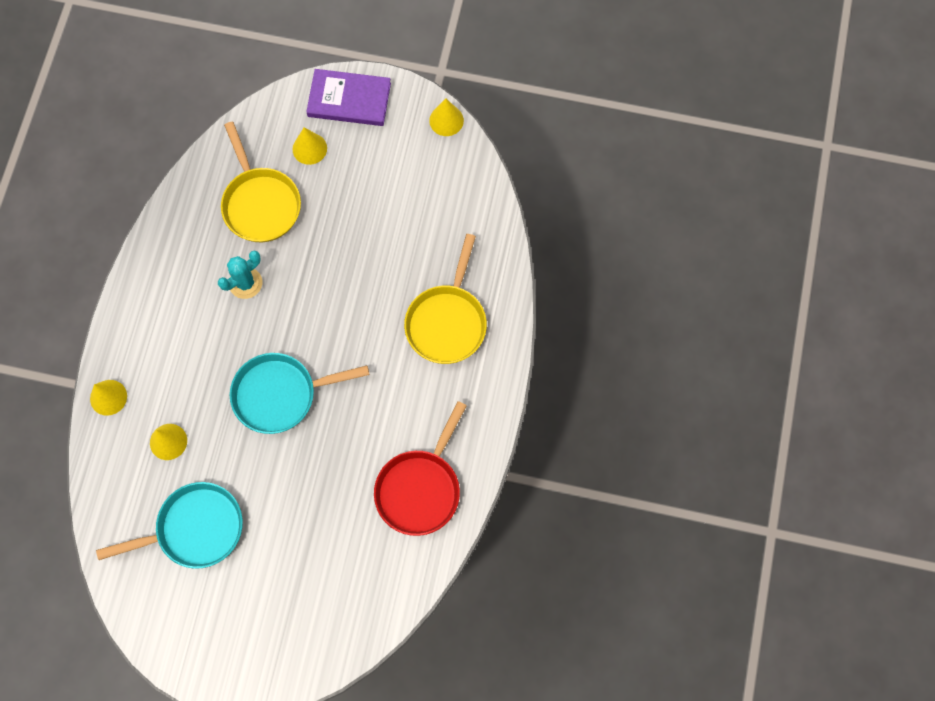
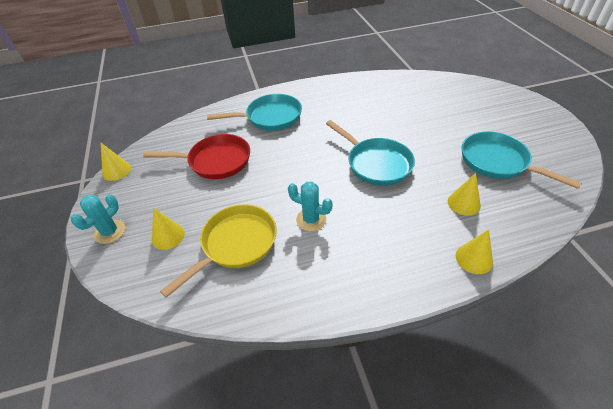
camera: 115 degrees left, 25 degrees down
(349, 100) = (110, 232): purple book -> turquoise cactus
(420, 488) = (374, 92): red pan -> red pan (215, 161)
(447, 322) = (270, 117): yellow pan -> turquoise pan

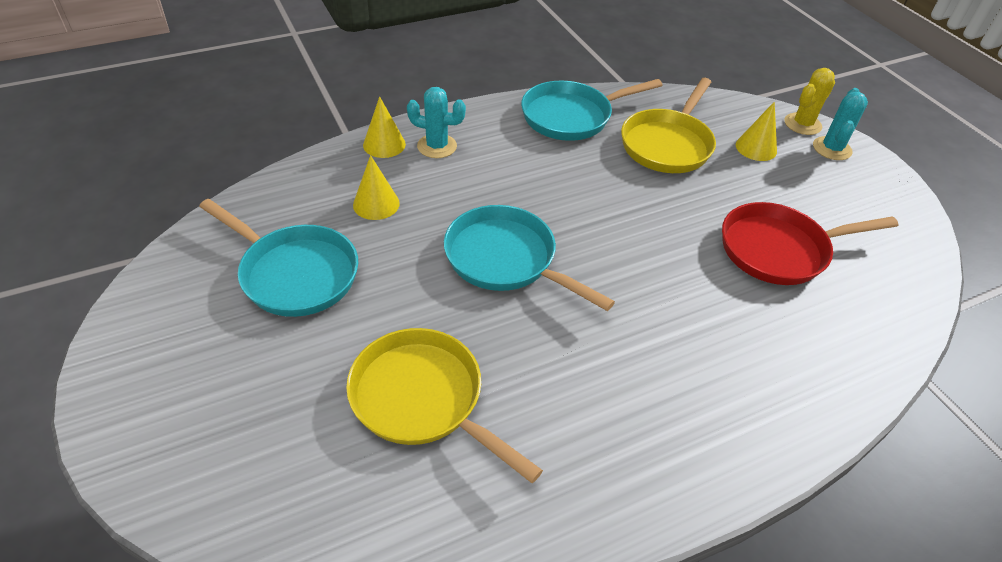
camera: 165 degrees right, 0 degrees up
(107, 260) = (802, 124): none -> yellow cactus
(116, 171) = (922, 225): yellow cone -> none
(270, 117) = (745, 359): turquoise pan -> turquoise pan (571, 116)
(311, 220) = (586, 173): turquoise cactus -> turquoise cactus (437, 146)
(415, 111) = (423, 399): none -> yellow pan

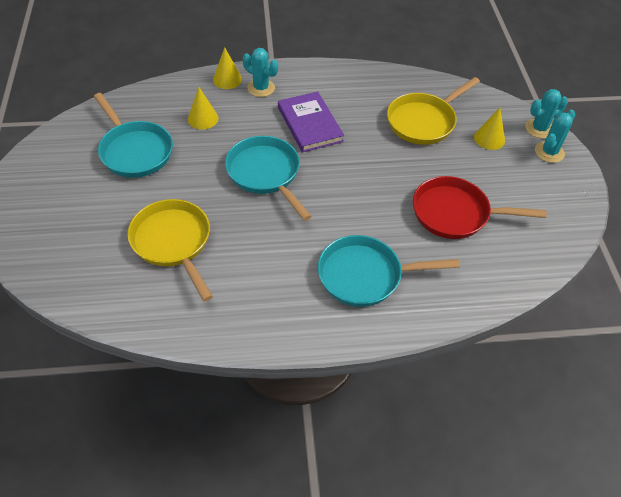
camera: 20 degrees right, 5 degrees up
(528, 179) = (309, 124): none -> purple book
(571, 116) = (366, 86): turquoise pan -> turquoise pan (365, 275)
(802, 124) = (539, 129): yellow cactus -> turquoise cactus

